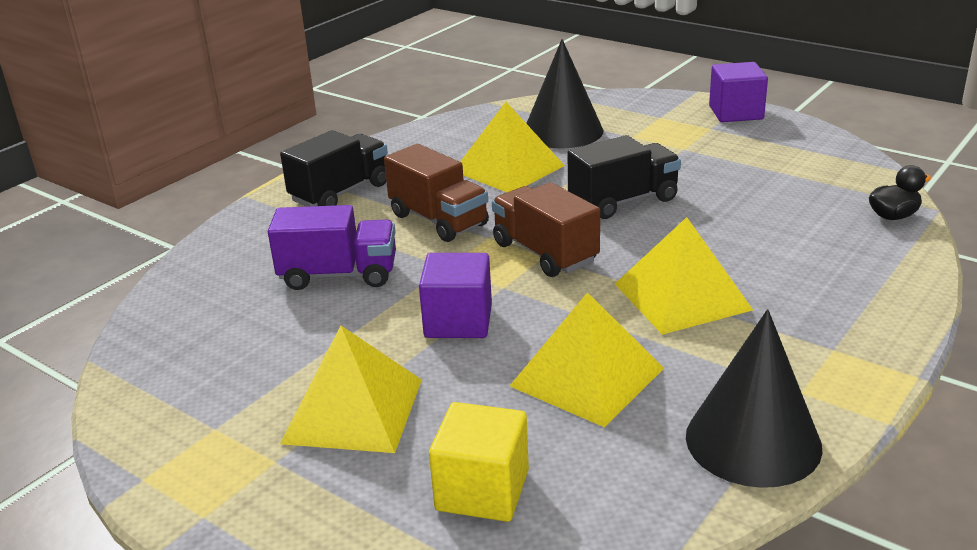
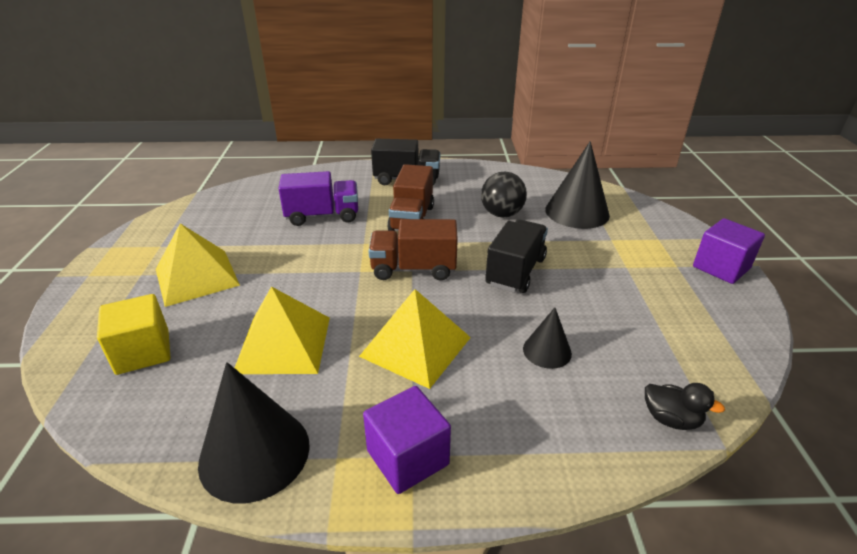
camera: 50 degrees right, 5 degrees up
(339, 275) = (322, 216): purple truck -> purple truck turned 60 degrees counterclockwise
(458, 321) = (308, 272): purple cube -> purple cube (407, 457)
(508, 168) = (501, 214): yellow pyramid -> black ball
(545, 253) = (413, 269): brown truck -> brown truck turned 105 degrees counterclockwise
(623, 201) = (515, 271): black truck -> black truck turned 90 degrees counterclockwise
(761, 233) = (547, 351): none -> black cone

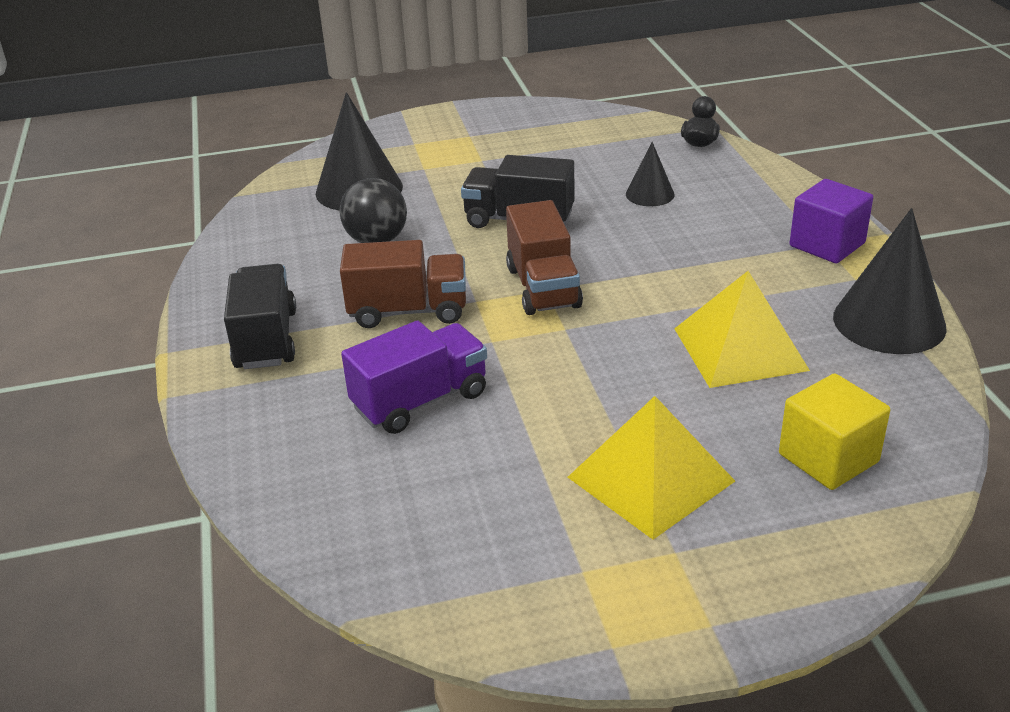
camera: 100 degrees left, 0 degrees up
(322, 216) = (420, 401): purple truck -> purple truck turned 75 degrees clockwise
(415, 346) = (688, 263): yellow pyramid -> none
(721, 267) = (465, 116): purple cube -> none

